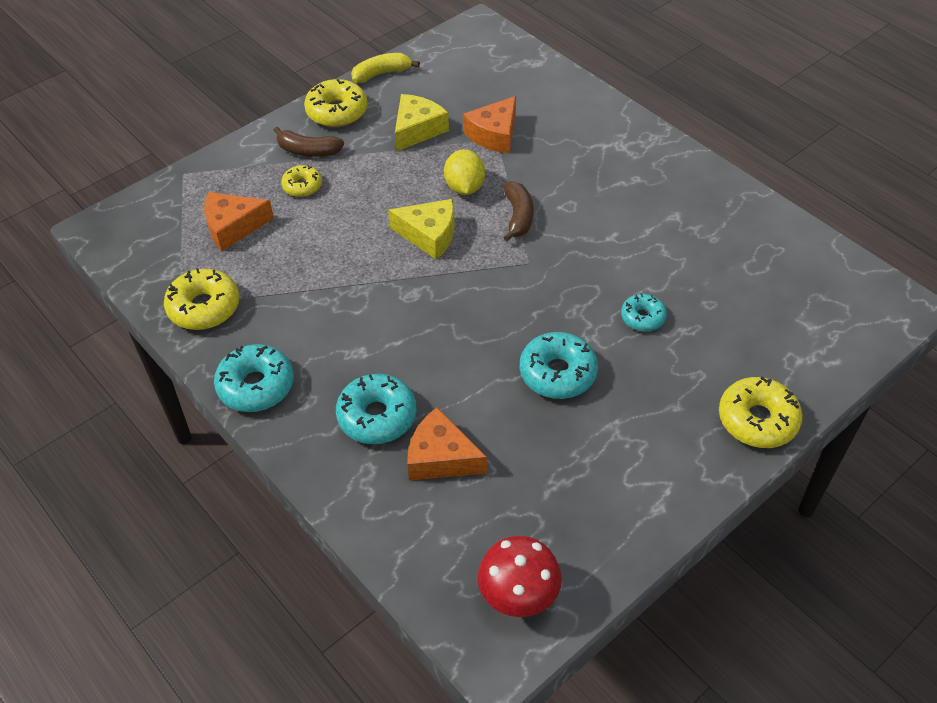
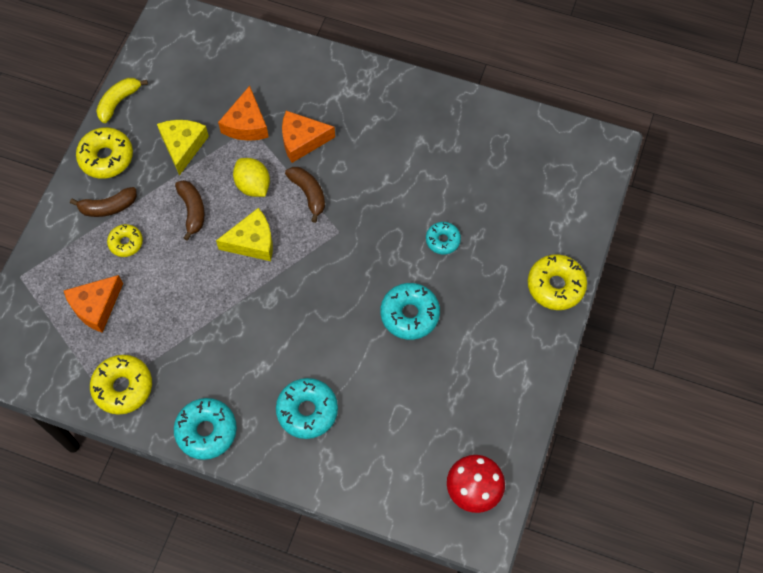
camera: 30 degrees left, 15 degrees up
(387, 185) = (192, 211): none -> brown banana
(441, 457) = (369, 419): orange cheese -> orange cheese (302, 140)

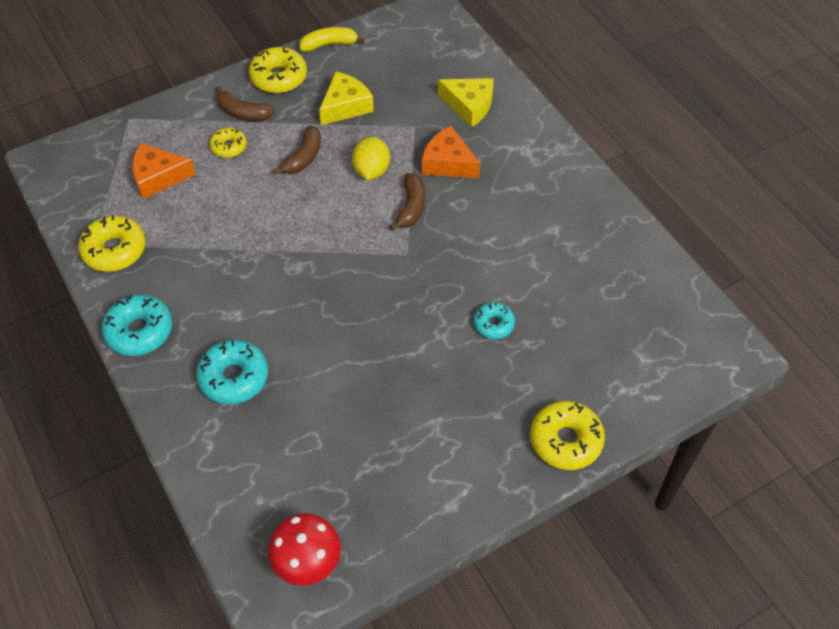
camera: 40 degrees right, 10 degrees down
(246, 124) = (413, 122): orange cheese -> none
(252, 242) = (327, 212): yellow cheese -> yellow cheese (469, 106)
(409, 314) = (401, 364): turquoise donut -> none

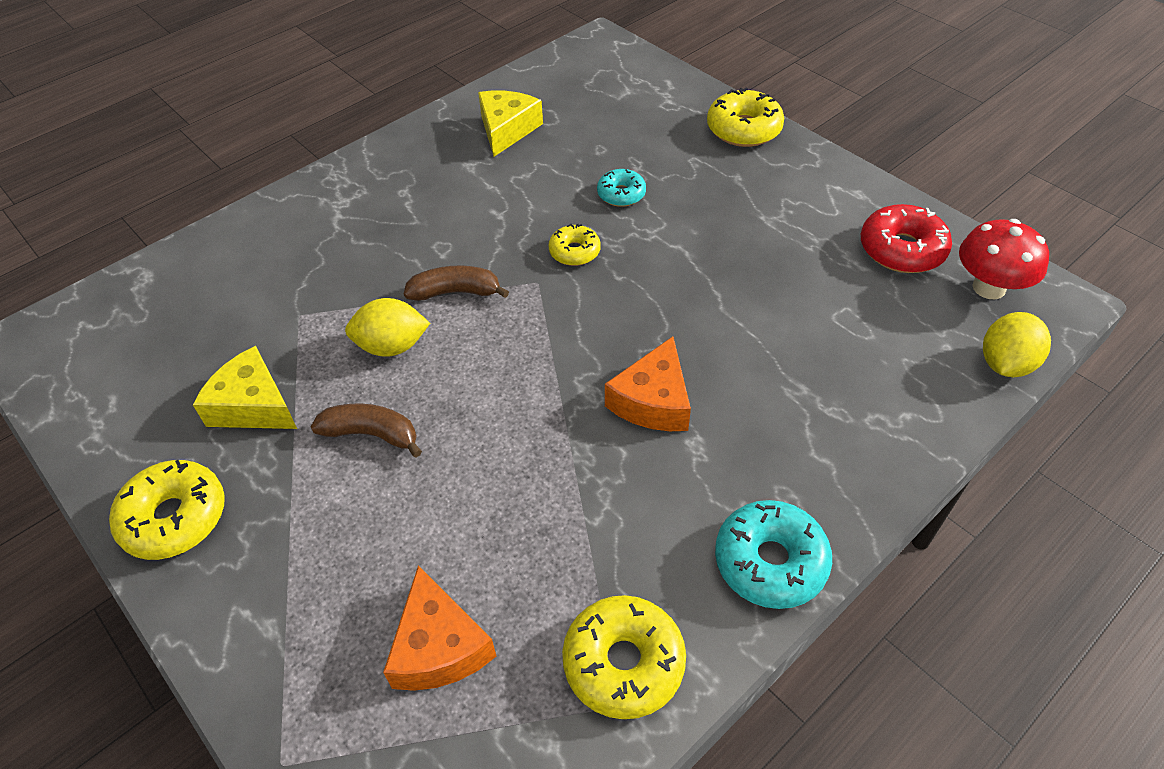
camera: 100 degrees left, 5 degrees down
(228, 534) = (1005, 364): none -> yellow lemon
(229, 147) = (354, 550): yellow donut -> yellow donut (574, 252)
(234, 377) = (796, 416): turquoise donut -> none
(243, 113) = (266, 551): brown banana -> none
(329, 45) = (94, 461): yellow banana -> none
(371, 512) = (902, 250): none -> red donut
(448, 163) = (369, 269): orange cheese -> orange cheese (653, 401)
(469, 106) = (257, 265): yellow cheese -> yellow cheese (507, 129)

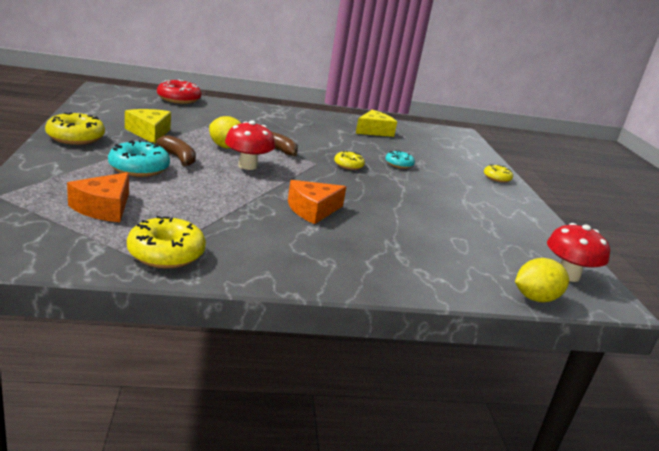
camera: 30 degrees right, 25 degrees down
(471, 369) = (247, 166): none -> red mushroom
(743, 129) = (497, 178): yellow donut -> yellow donut, size x0.61
(770, 562) = (286, 272): turquoise donut -> turquoise donut (139, 168)
(902, 250) = (530, 241): red donut -> red donut (178, 99)

